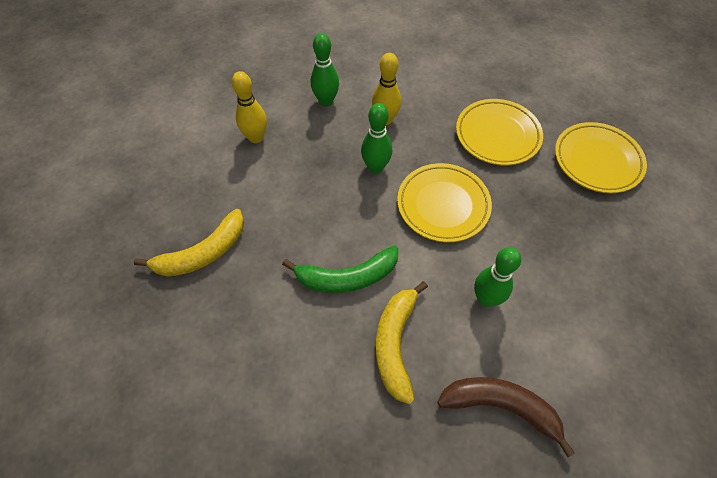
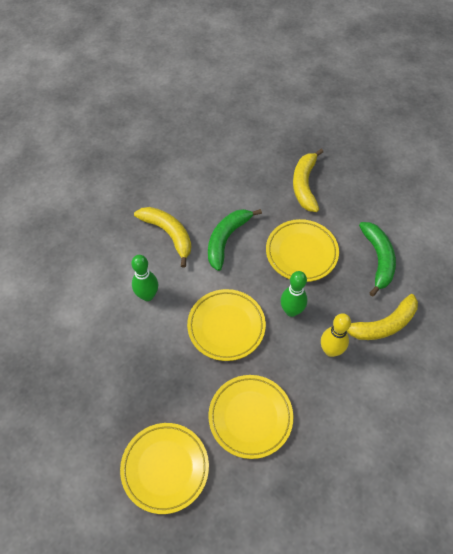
camera: 130 degrees right, 0 degrees up
(256, 137) = (378, 259): yellow bowling pin -> green banana
(302, 199) = (301, 253): none -> yellow plate
(326, 101) = (382, 325): green bowling pin -> yellow banana
(501, 406) = (94, 254): brown banana -> none

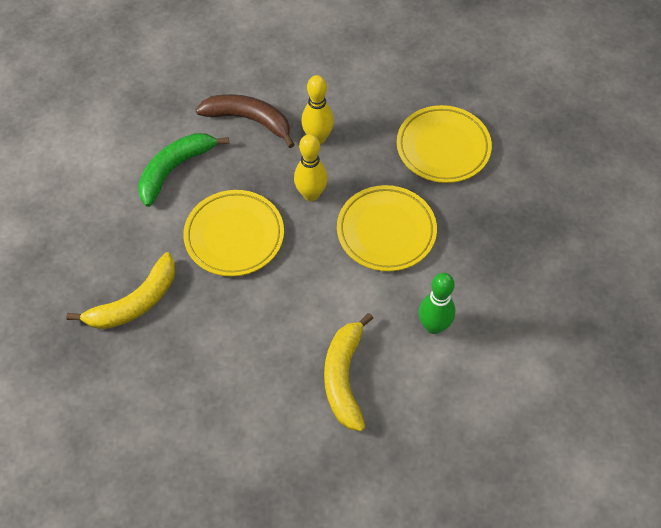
camera: 135 degrees left, 0 degrees up
(165, 468) = (551, 169): yellow plate -> none
(226, 239) = (290, 315): green banana -> none
(291, 311) = (311, 194): green bowling pin -> yellow bowling pin
(382, 325) = (249, 120): yellow banana -> brown banana

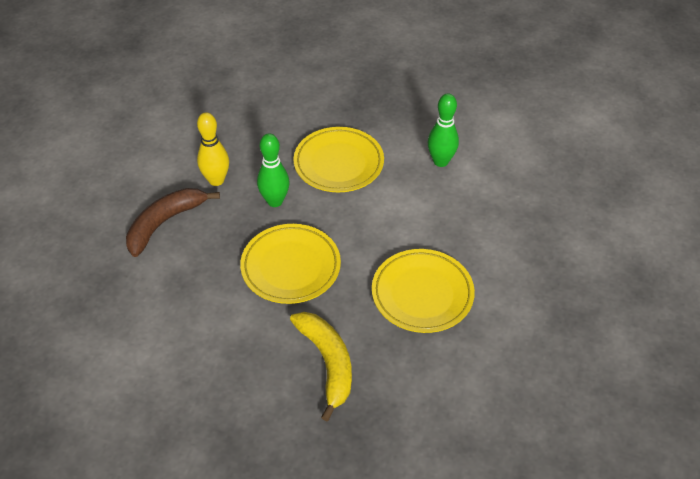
camera: 70 degrees left, 10 degrees down
(175, 169) = (188, 295): green banana -> none
(311, 194) = (275, 201): yellow bowling pin -> green bowling pin
(344, 377) = (466, 229): yellow banana -> none
(443, 147) = (275, 106): yellow plate -> yellow plate (422, 294)

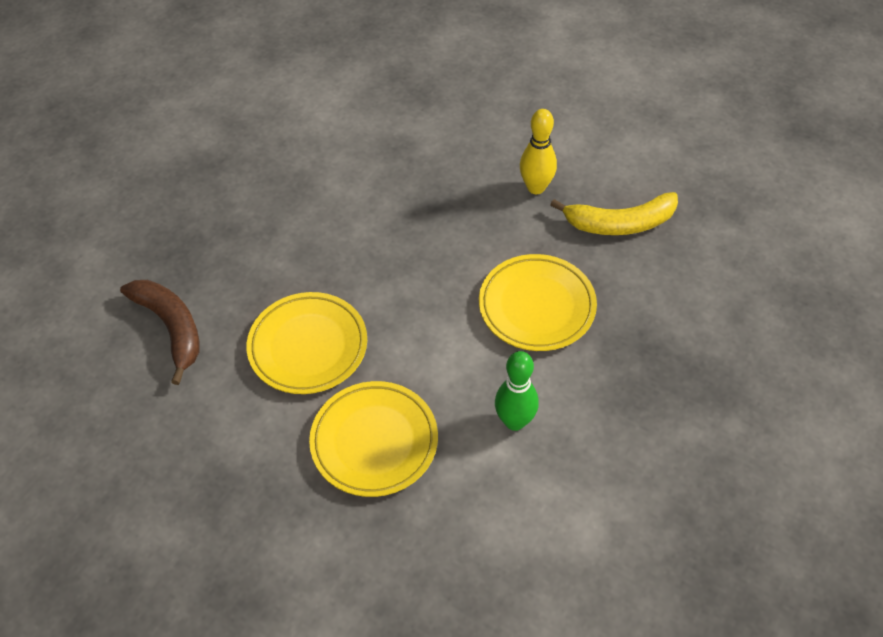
camera: 105 degrees right, 5 degrees up
(164, 223) = (482, 140): brown banana -> brown banana (171, 327)
(275, 201) = (489, 235): green bowling pin -> none
(291, 267) = (388, 235): yellow plate -> yellow plate (374, 442)
(327, 363) = (256, 246): yellow banana -> yellow banana (620, 223)

